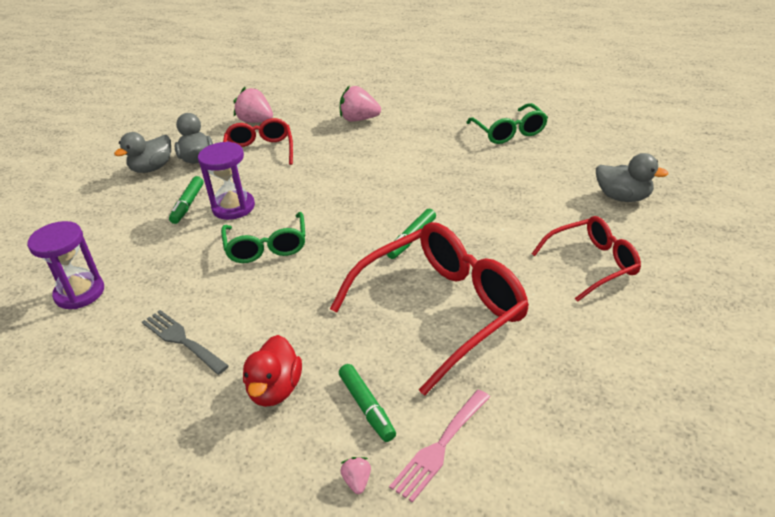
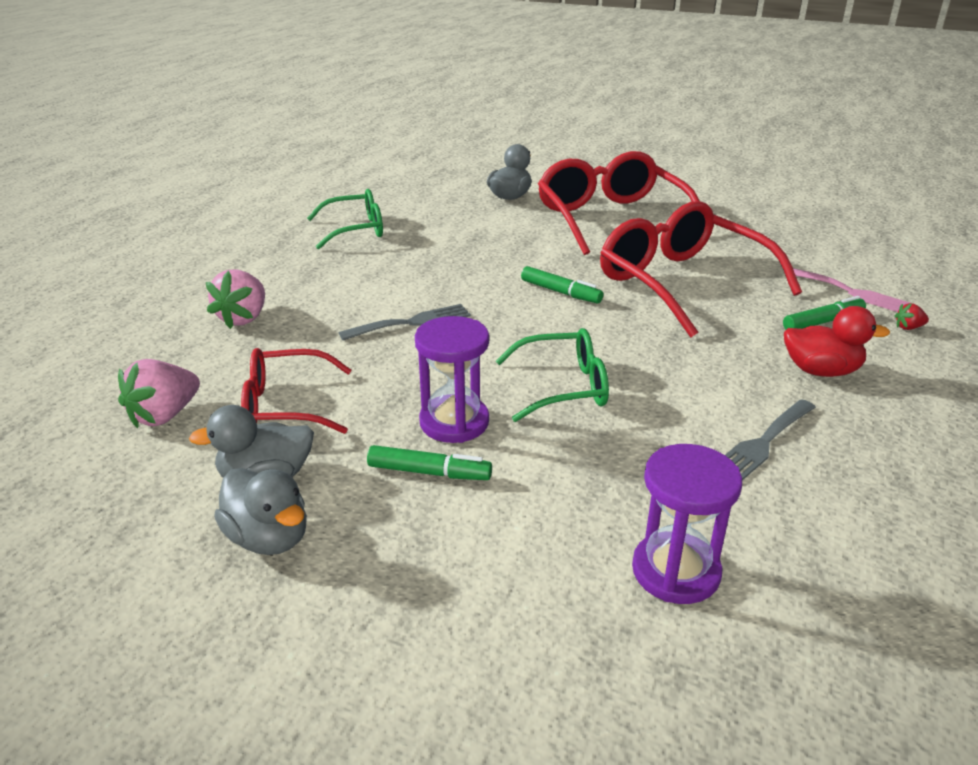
camera: 90 degrees left, 5 degrees down
(356, 177) = (412, 322): none -> grey fork
(357, 481) = (908, 327): pink strawberry -> red strawberry
(593, 264) = (611, 218): red glasses -> red glasses, size x1.74

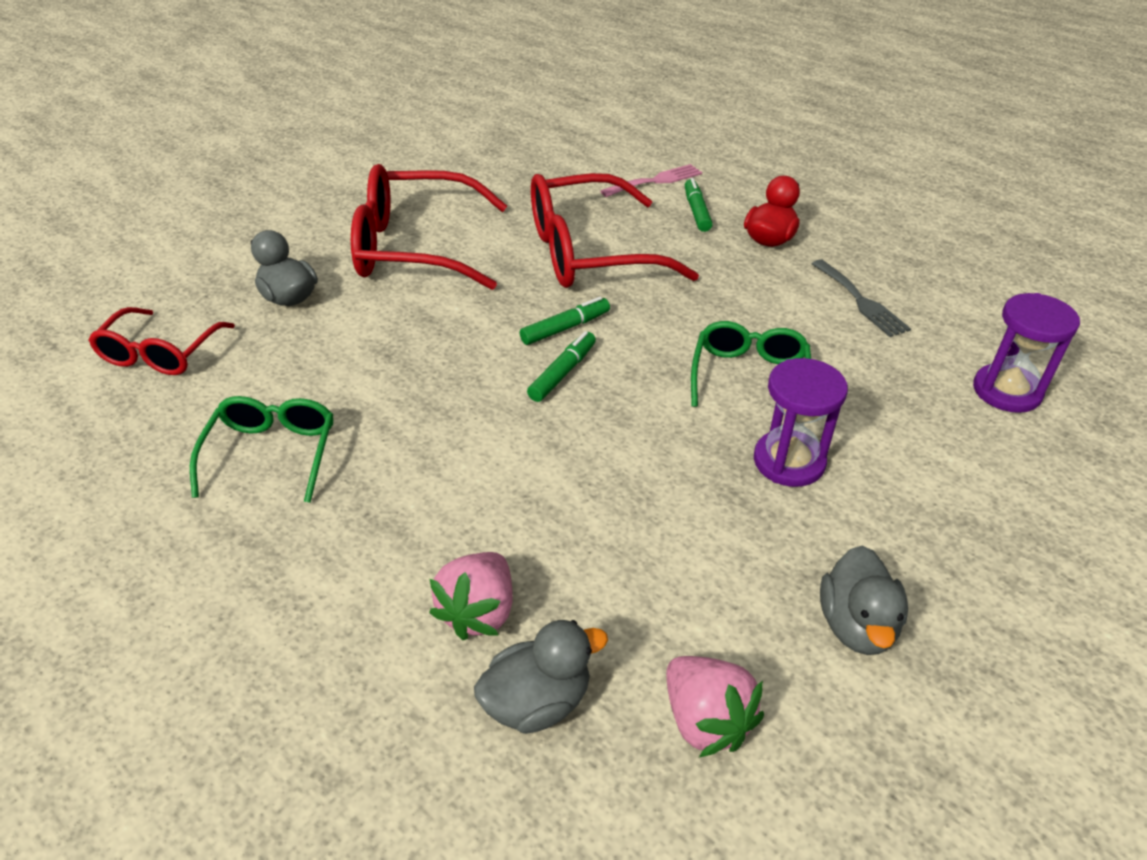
camera: 70 degrees left, 10 degrees up
(243, 318) = (479, 612): pink strawberry -> pink strawberry turned 75 degrees clockwise
(269, 538) = (956, 633): grey duck -> grey duck (538, 701)
(285, 406) = (719, 591): red glasses -> red glasses (160, 354)
(412, 322) = (575, 451): grey fork -> none
(429, 472) = (867, 496): green marker -> green marker (562, 373)
(908, 327) = (722, 181): red strawberry -> none

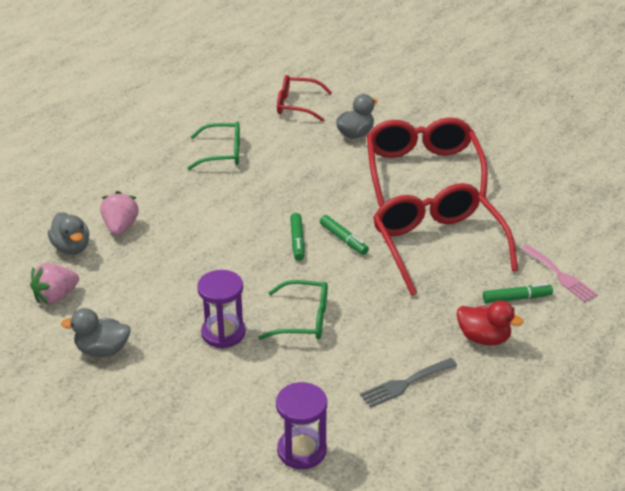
camera: 85 degrees right, 5 degrees down
(479, 612) = (120, 227): pink strawberry -> pink strawberry turned 75 degrees clockwise
(562, 373) = (297, 241): green marker -> green marker turned 60 degrees clockwise

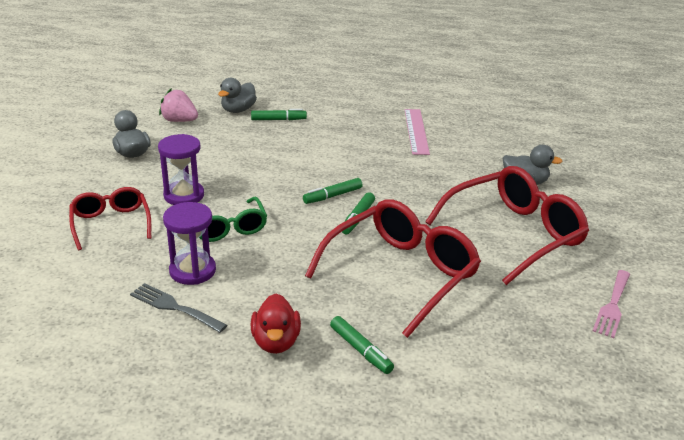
camera: 60 degrees right, 5 degrees down
(120, 227) = (278, 120): pink strawberry -> green marker
(223, 153) = (416, 131): green glasses -> pink ruler
(296, 105) = (528, 143): red glasses -> red glasses (111, 223)
(302, 450) = (57, 272): purple hourglass -> purple hourglass (192, 271)
(560, 275) = (430, 375): pink fork -> pink fork (612, 306)

